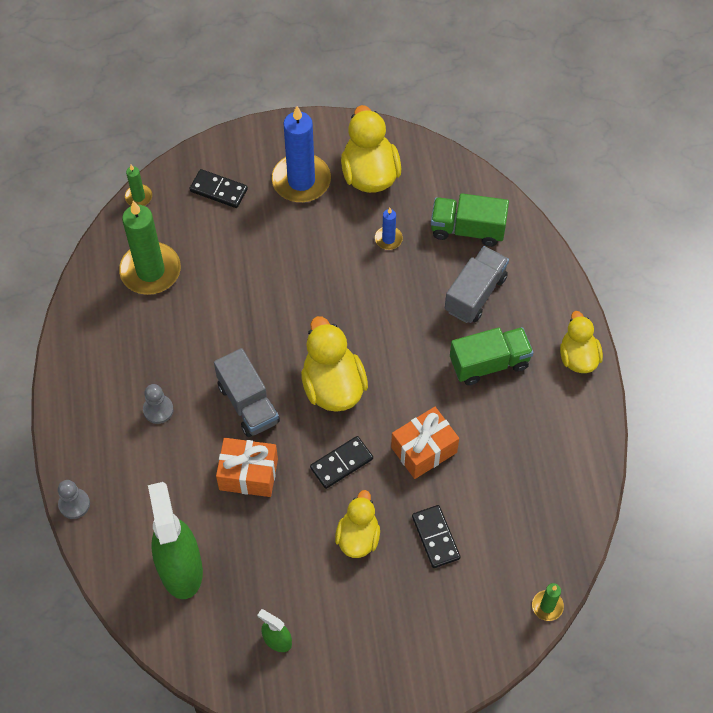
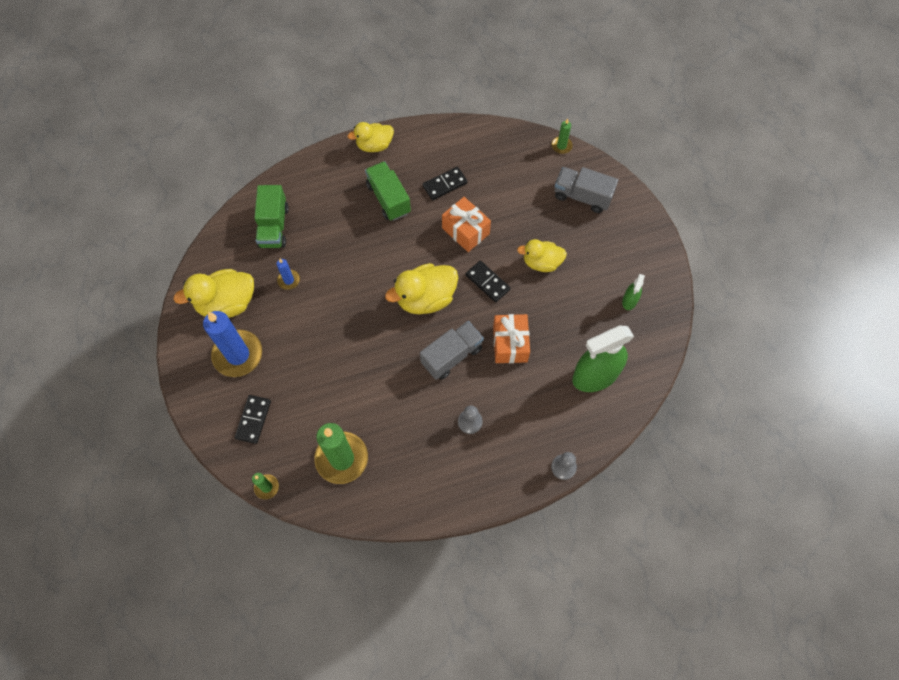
camera: 100 degrees left, 5 degrees up
(435, 537) = (530, 215): black domino -> black domino (445, 185)
(475, 294) = (331, 214): grey truck -> grey truck (582, 196)

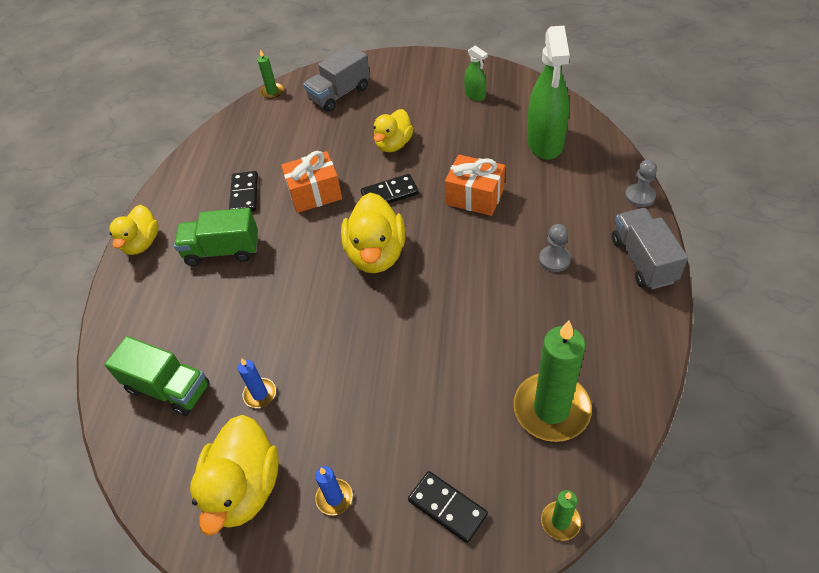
camera: 60 degrees left, 15 degrees down
(238, 355) = (334, 498): blue candle -> blue candle, size x0.46
(451, 355) = (462, 251): grey truck -> grey truck (642, 260)

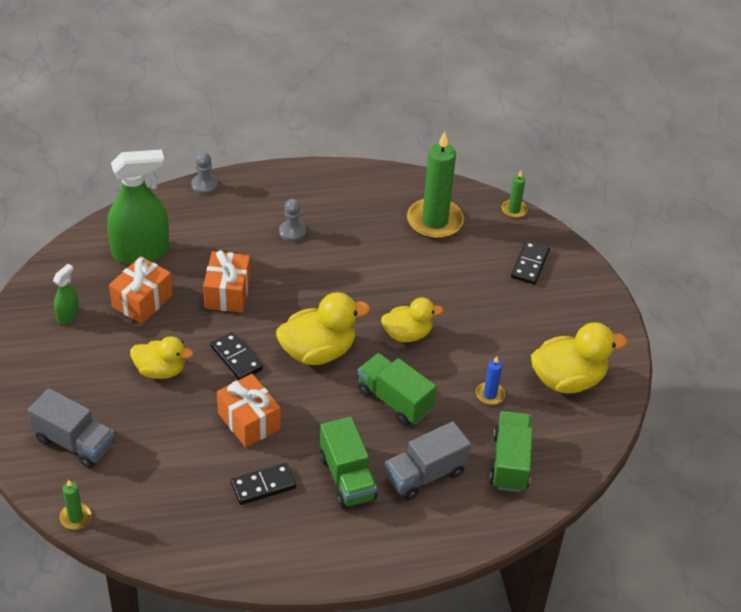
camera: 115 degrees left, 5 degrees down
(142, 243) = (357, 558): yellow duck -> yellow duck (407, 334)
(290, 304) = (394, 400): none -> green truck
(334, 498) = (551, 325): blue candle -> none
(480, 139) = (142, 301): none -> orange gift
(642, 260) = (279, 181): grey truck -> grey truck (425, 475)

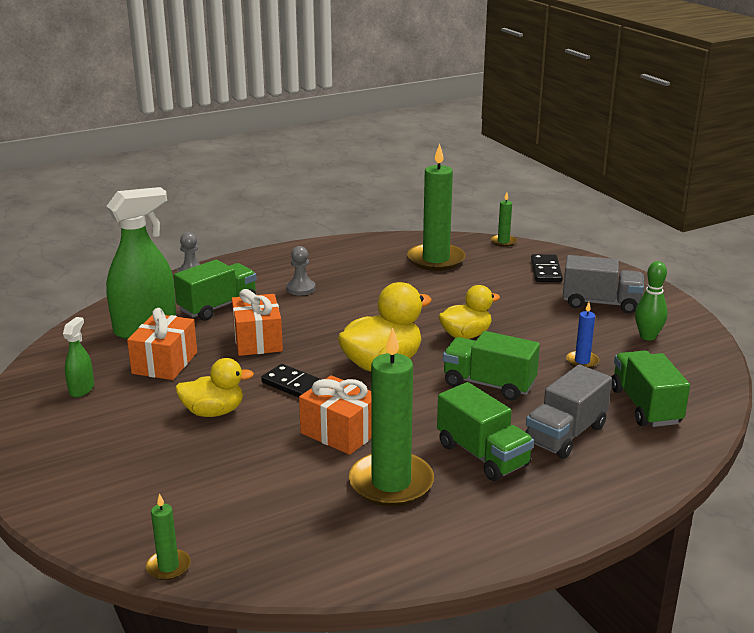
camera: 15 degrees left, 20 degrees down
(75, 442) = (136, 494): grey truck -> grey truck (600, 303)
(211, 238) = (218, 306): none -> green truck
(263, 485) = (391, 483): black domino -> green candle
(568, 379) = (647, 336): yellow duck -> green bowling pin

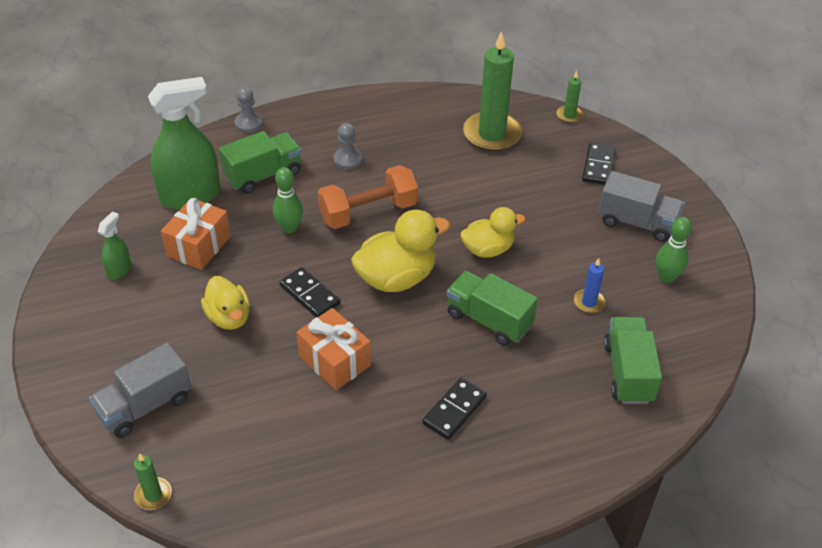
camera: 10 degrees right, 20 degrees up
(213, 412) = (229, 317): yellow duck -> yellow duck turned 60 degrees clockwise
(257, 340) = (289, 228): orange gift -> green bowling pin
(335, 322) = (368, 212): none -> orange dumbbell
(391, 483) = (363, 431): green candle -> none
(483, 455) = (454, 410): green truck -> black domino
(566, 434) = (539, 397): grey truck -> grey truck (145, 406)

